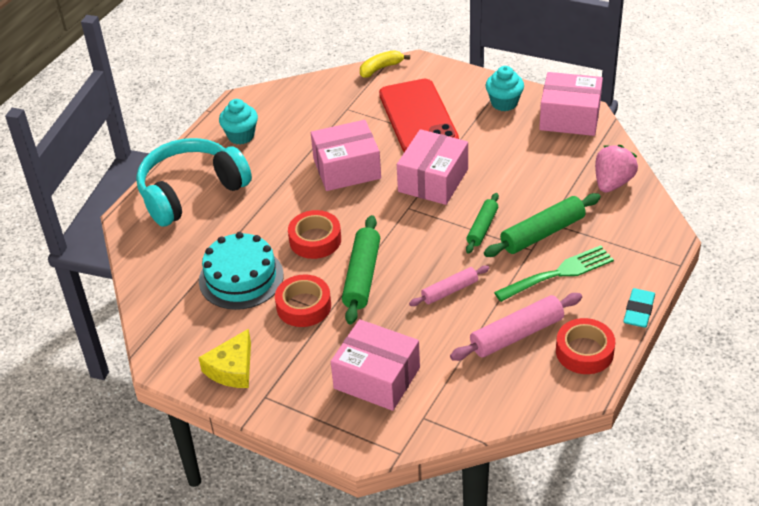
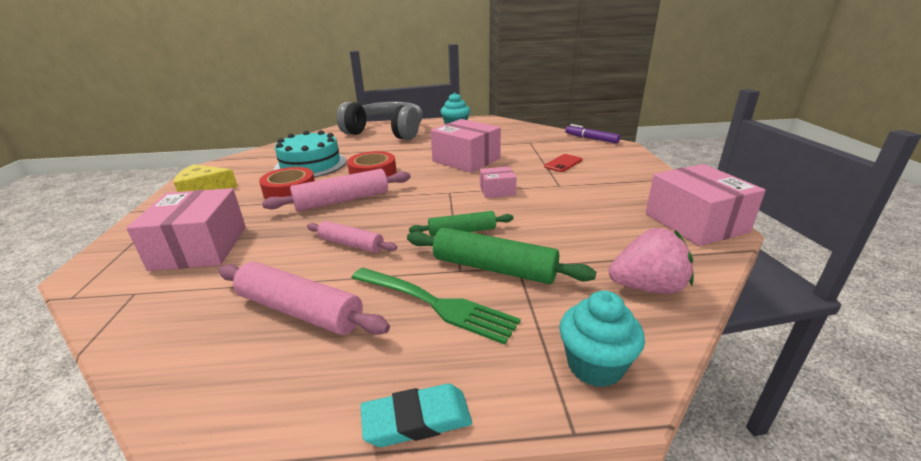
camera: 55 degrees right, 15 degrees down
(191, 192) = (386, 132): turquoise headphones -> grey headphones
(362, 276) = (342, 200): green rolling pin -> pink rolling pin
(381, 68) = (591, 139): yellow banana -> purple marker
(418, 117) = (563, 163): red phone -> red phone, size x0.40
(433, 180) = (497, 191): pink box -> pink box, size x0.51
(504, 103) = (646, 187): turquoise cupcake -> turquoise cupcake (595, 366)
(584, 352) = (287, 388): red tape -> none

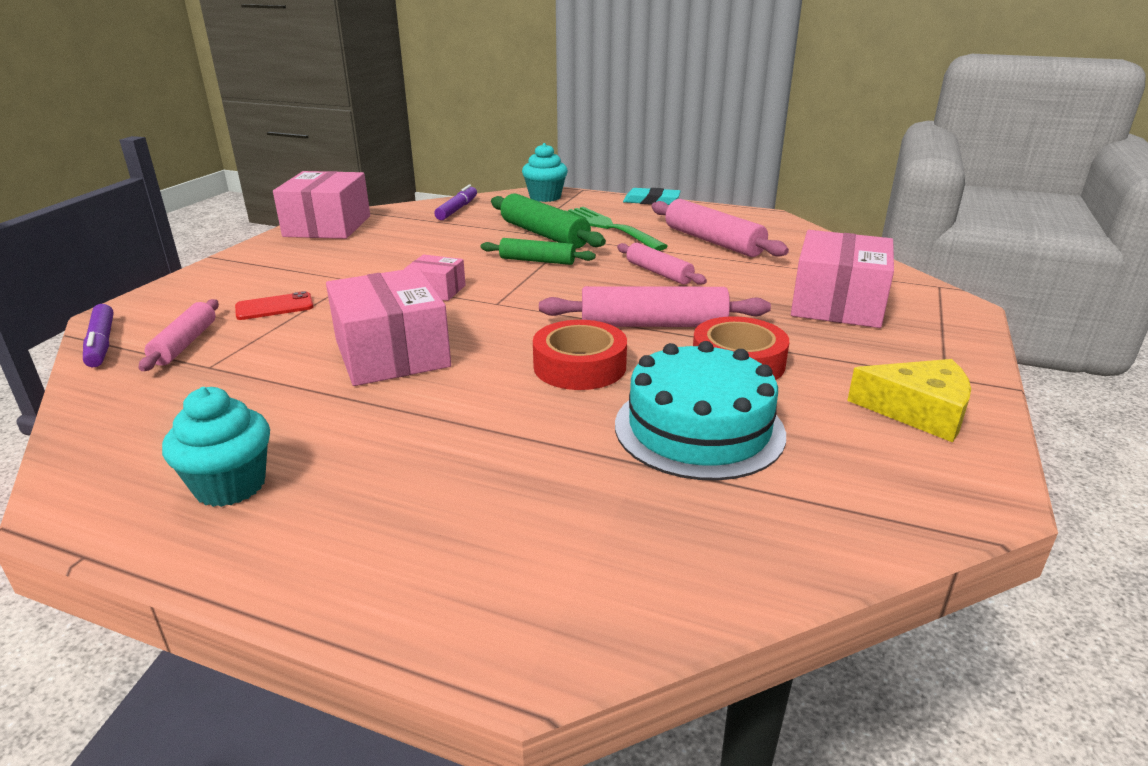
camera: 155 degrees left, 0 degrees up
(386, 132) = (430, 537): grey headphones -> none
(560, 145) = (185, 344): none -> pink rolling pin
(647, 287) = (457, 209): pink strawberry -> purple marker

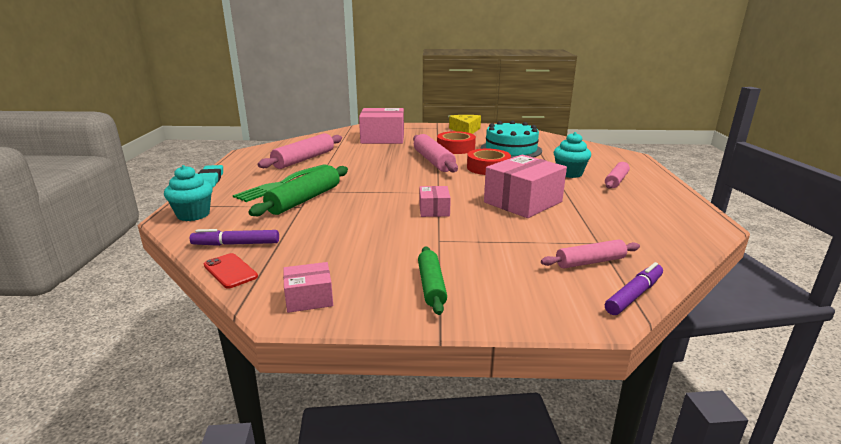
camera: 110 degrees left, 5 degrees down
(230, 486) = (652, 202): turquoise cupcake -> turquoise cupcake (569, 173)
(274, 307) = (509, 252): red phone -> red phone (230, 271)
(327, 226) = (309, 298): pink box -> pink box, size x0.51
(537, 261) = (362, 193): green rolling pin -> green rolling pin (431, 286)
(658, 273) = (364, 165): pink rolling pin -> pink rolling pin (616, 181)

